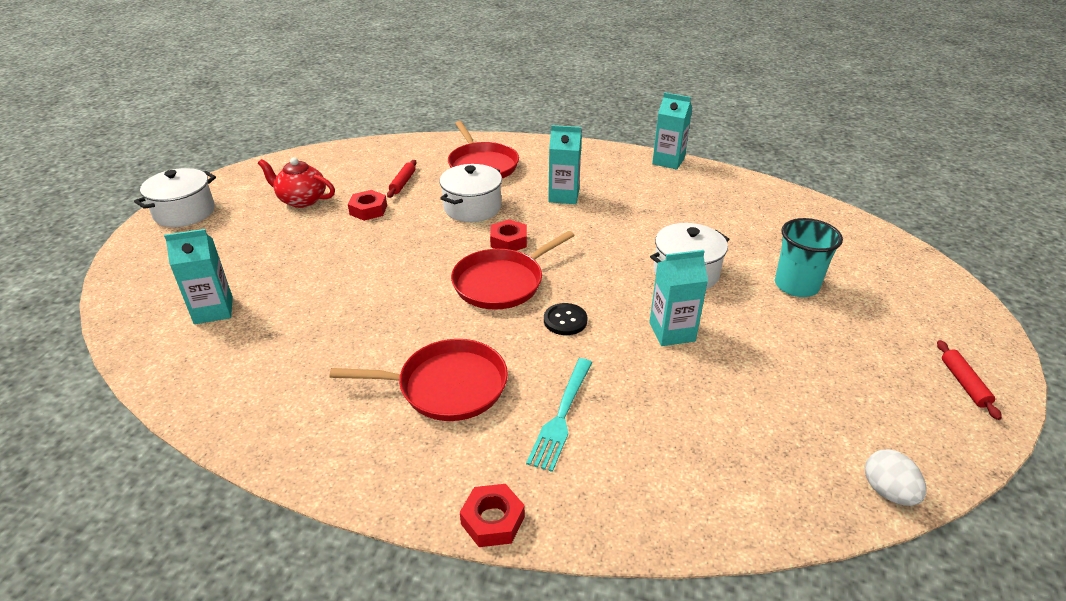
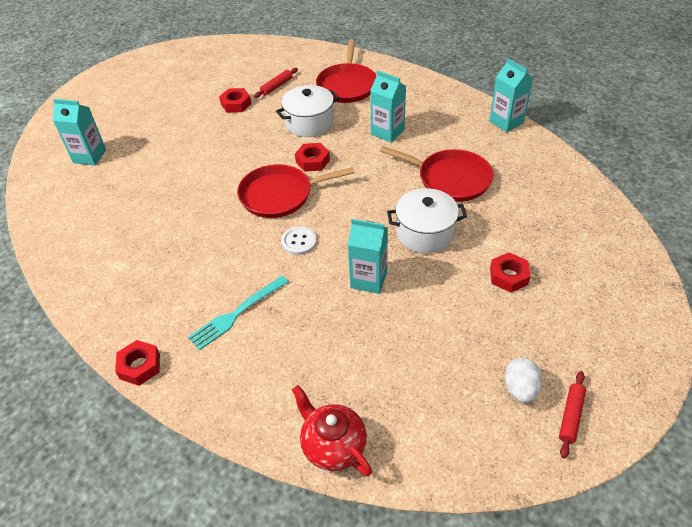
camera: 30 degrees right, 10 degrees up
(184, 212) = (121, 73): white pot -> none
(302, 200) = (199, 83): red teapot -> red teapot (333, 445)
(447, 386) = (183, 263): red pan -> red pan (450, 179)
(565, 320) = (299, 241): black button -> white button
(796, 285) = (508, 276): turquoise cup -> red nut
(887, 491) = (414, 469): white egg -> white egg (520, 389)

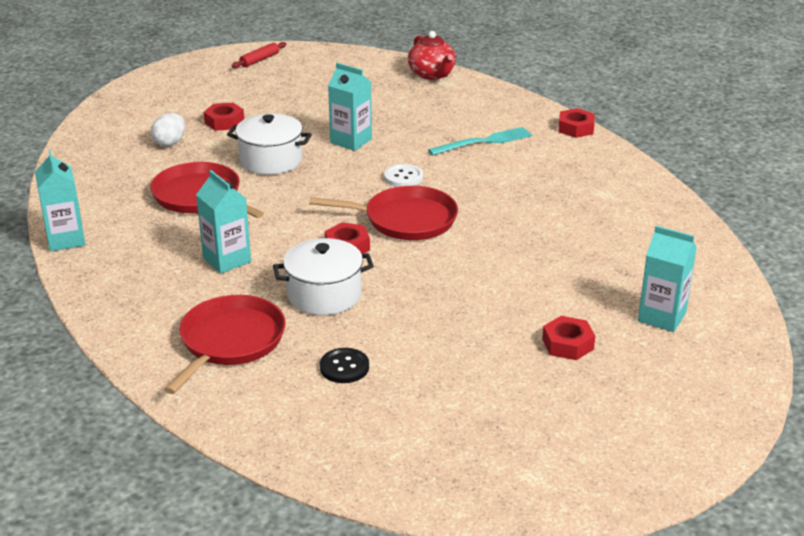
camera: 165 degrees left, 15 degrees down
(236, 104) = (423, 350): red nut -> red nut (567, 344)
(276, 86) = (344, 367): red rolling pin -> black button
(520, 389) = (281, 73): white egg -> white egg (170, 143)

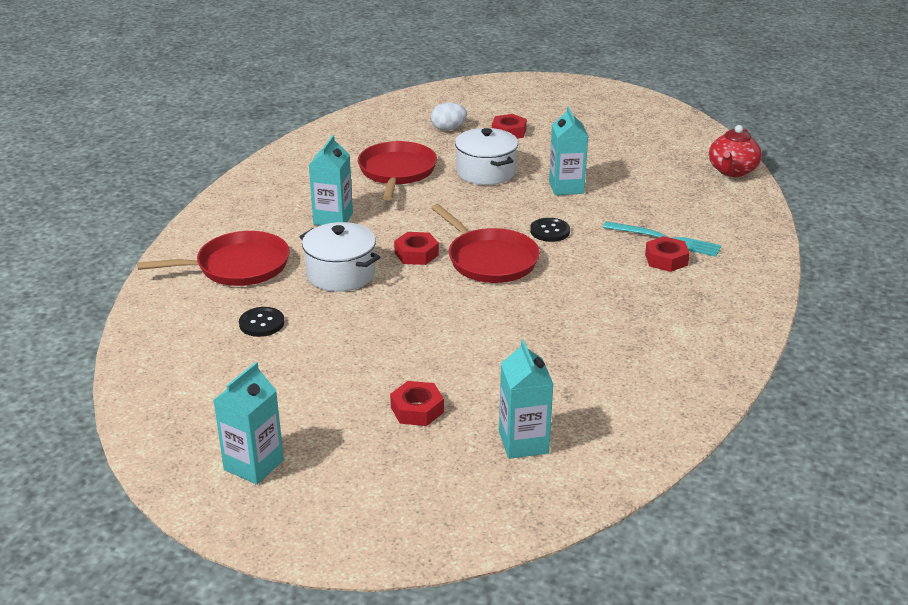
camera: 50 degrees right, 0 degrees up
(66, 240) = (279, 156): turquoise carton -> turquoise carton (254, 465)
(259, 60) = (619, 101): red rolling pin -> none
(403, 177) = (550, 231): white button -> black button
(576, 128) = (768, 271): red nut -> red nut (666, 259)

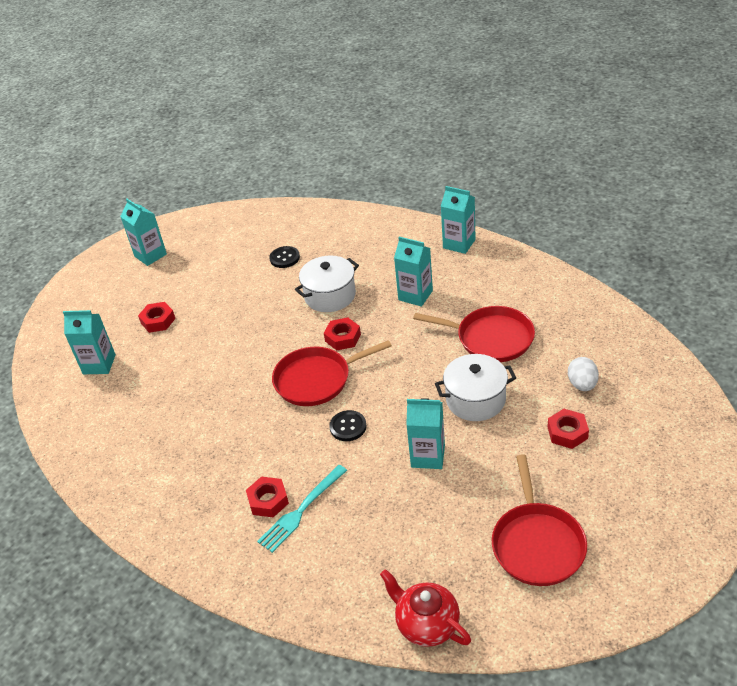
camera: 110 degrees right, 10 degrees up
(233, 202) = (459, 244): none -> turquoise carton
(238, 266) = (361, 247): red pan -> red pan (537, 543)

